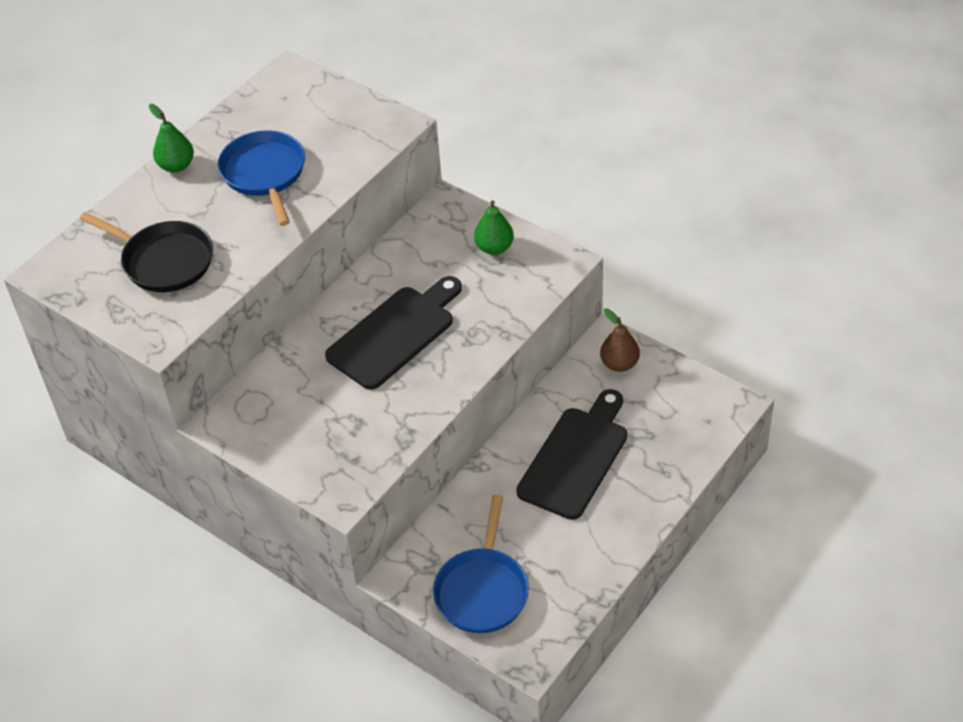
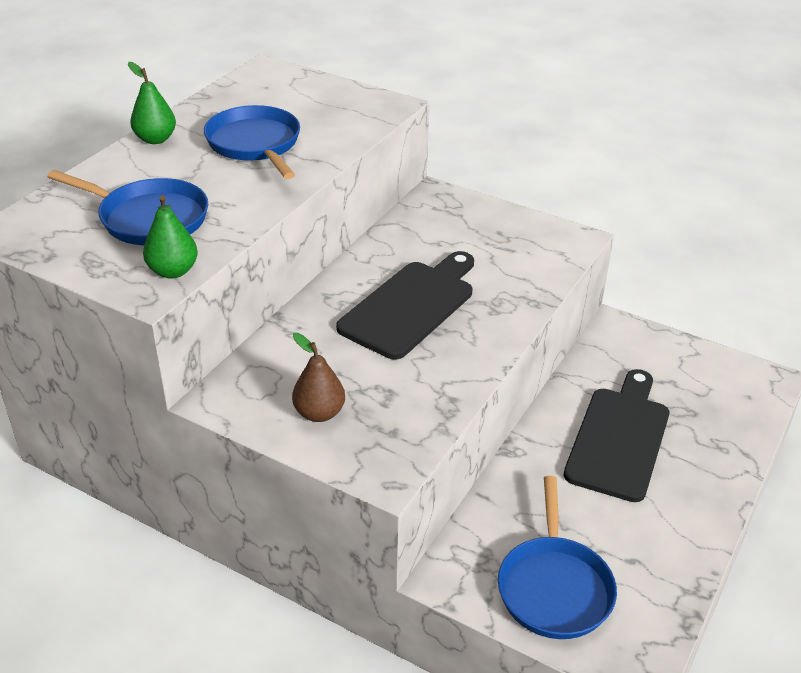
camera: 10 degrees left, 10 degrees down
(164, 261) = (148, 218): black pan -> blue pan
(494, 248) = (498, 228): green pear -> green pear (173, 271)
(619, 364) = (635, 347): brown pear -> brown pear (319, 413)

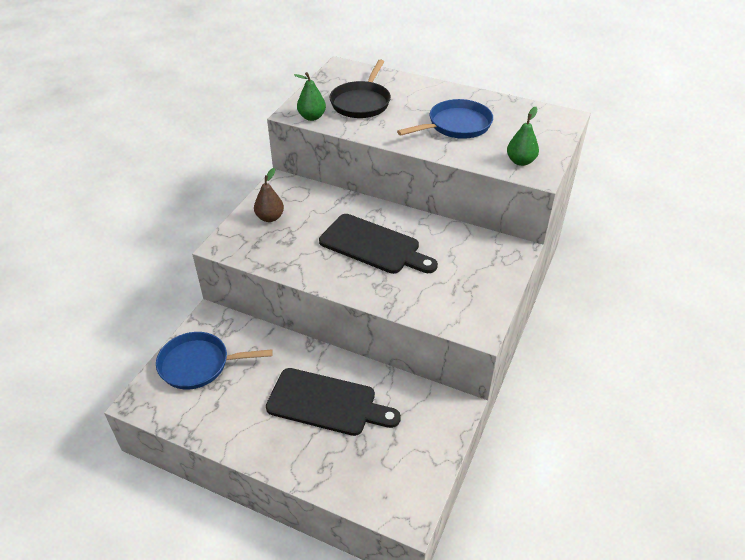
camera: 85 degrees right, 5 degrees up
(148, 218) = (361, 102): blue pan -> black pan
(155, 139) = (449, 91): green pear -> green pear (520, 161)

